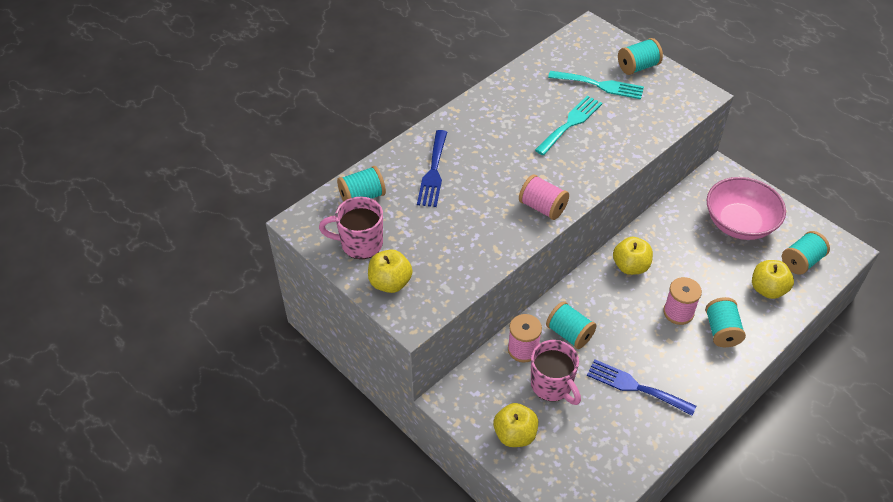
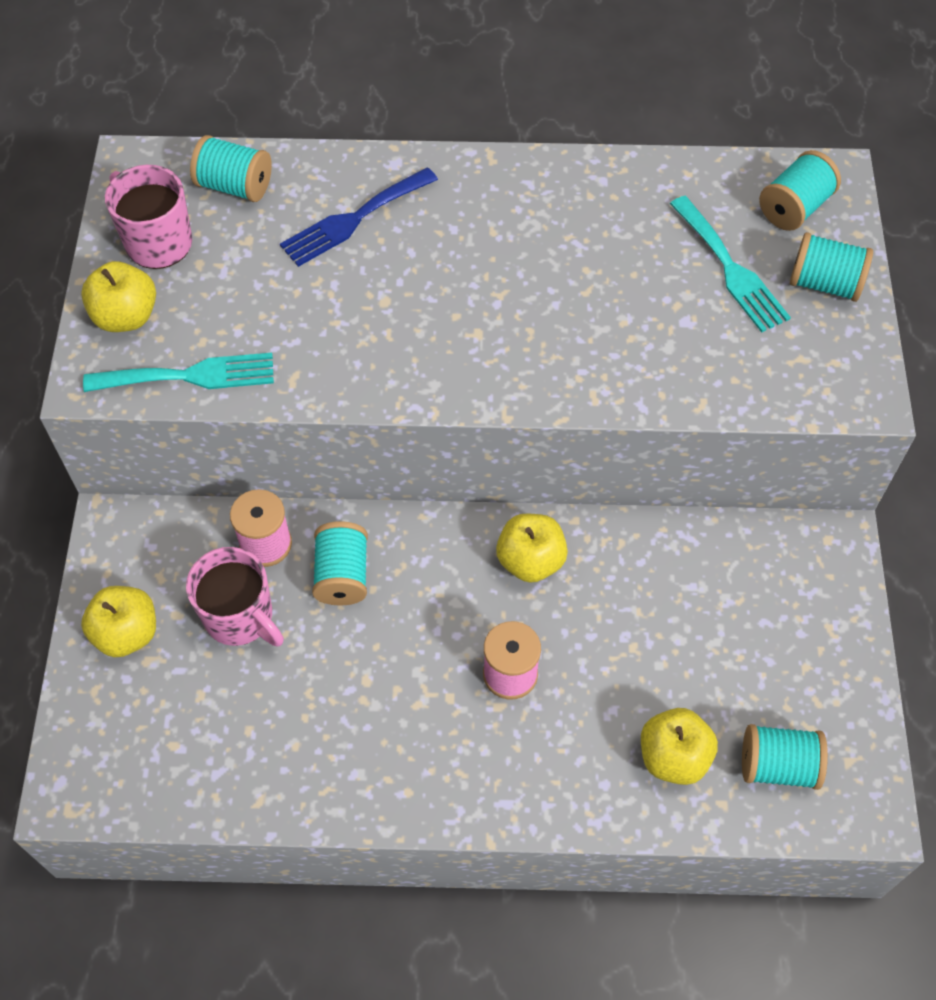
camera: 45 degrees right, 10 degrees up
(542, 207) = (420, 373): pink spool -> none
(552, 385) = (240, 617): pink mug -> pink mug turned 60 degrees counterclockwise
(570, 123) = (613, 290): turquoise fork -> turquoise fork (189, 376)
(635, 387) = (330, 712): blue fork -> none
(721, 331) = (533, 750): turquoise spool -> turquoise spool (794, 208)
(739, 223) = (760, 635): pink bowl -> none

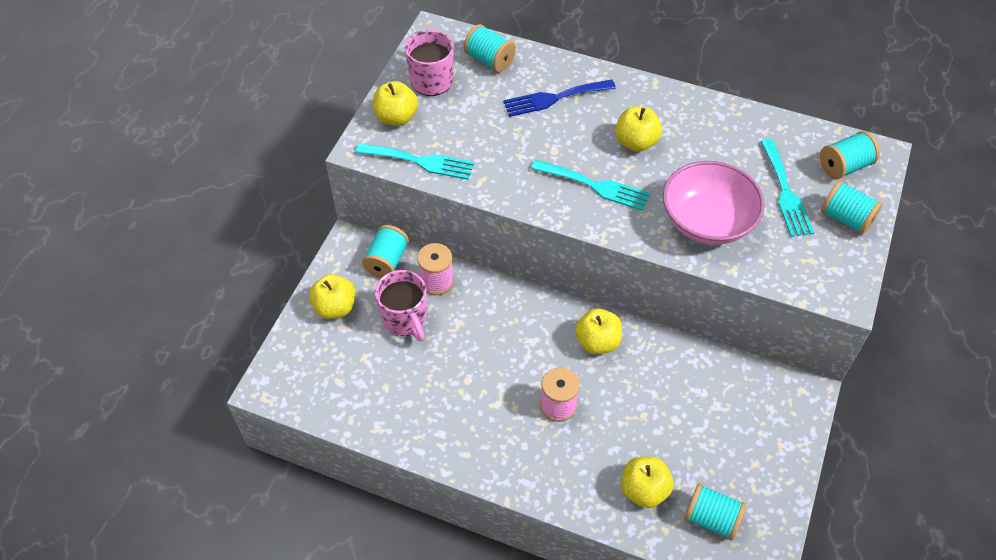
camera: 20 degrees right, 5 degrees down
(342, 575) = (476, 314): turquoise spool -> turquoise spool (387, 261)
(463, 337) = (595, 186): none -> turquoise fork
(497, 254) = (636, 142): none -> yellow apple
(640, 344) = (707, 221): none -> pink bowl

